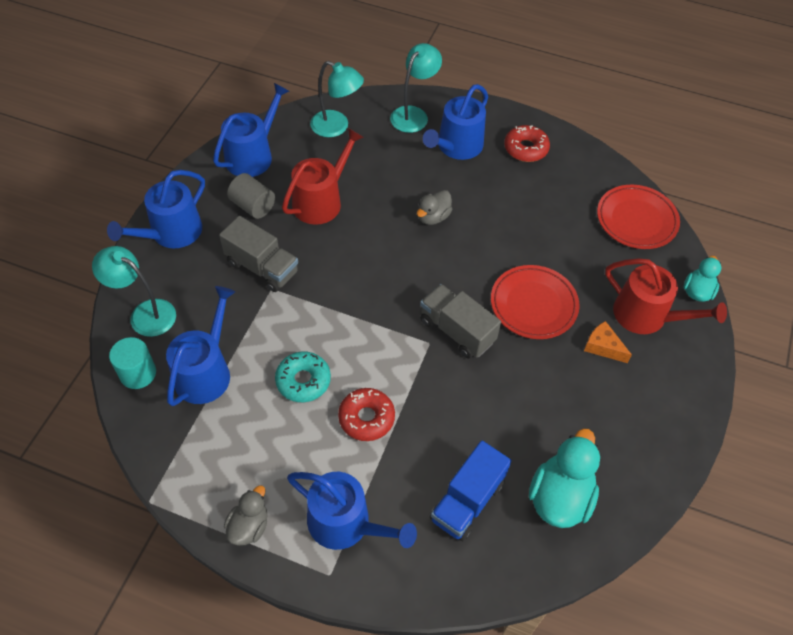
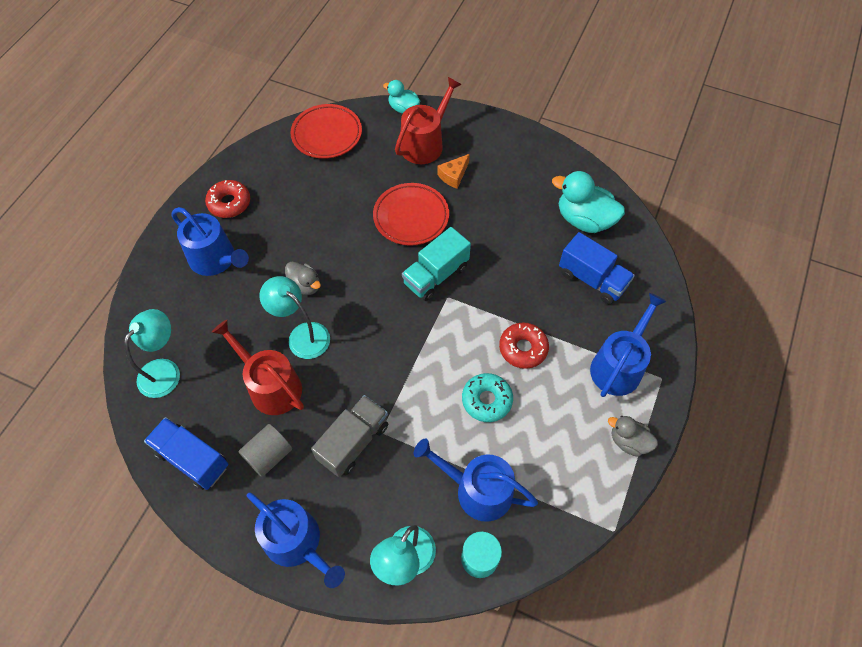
camera: 85 degrees left, 5 degrees up
(252, 155) = (192, 459): blue watering can -> blue truck
(413, 114) = (162, 295): turquoise lamp -> turquoise lamp (302, 335)
(456, 331) = (436, 275): grey truck -> turquoise truck

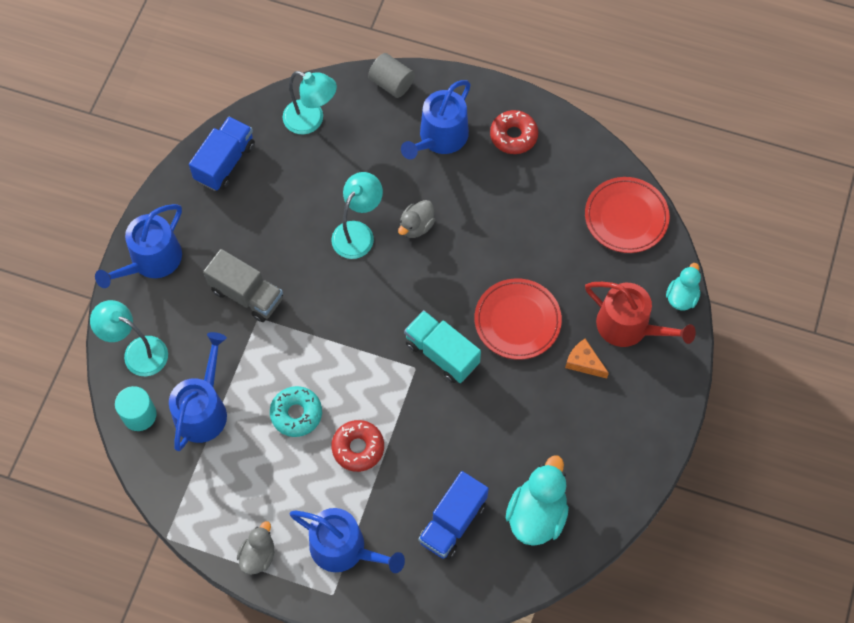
camera: 85 degrees right, 5 degrees up
(269, 455) = (231, 224): grey cylinder -> grey cylinder (391, 83)
(271, 386) = (300, 214): red watering can -> none

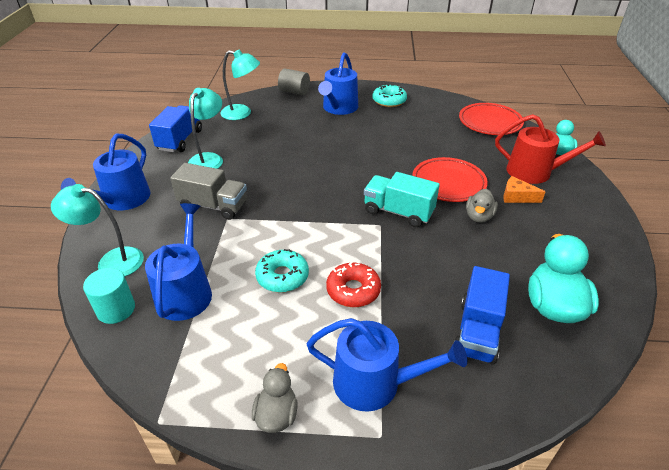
camera: 15 degrees left, 25 degrees down
(358, 232) = (297, 158): turquoise lamp -> turquoise lamp (209, 159)
(416, 226) = (342, 148): grey duck -> grey duck (479, 217)
(513, 136) = (389, 101): red donut -> turquoise donut

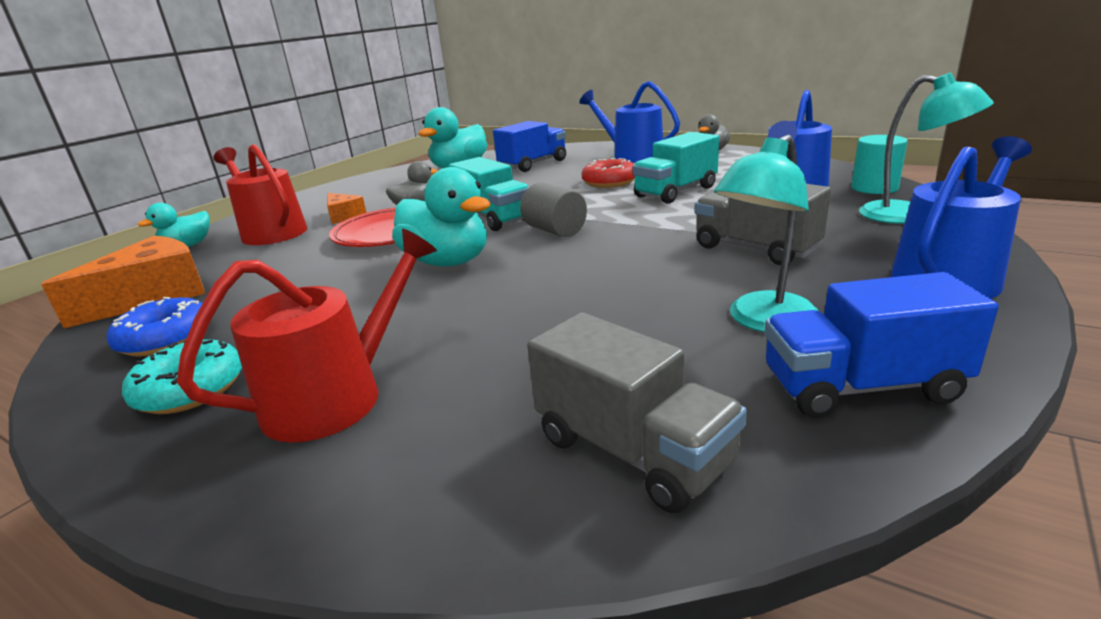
camera: 150 degrees left, 15 degrees down
(180, 140) = (861, 387): blue truck -> blue truck turned 45 degrees clockwise
(242, 113) = (632, 451): turquoise lamp -> grey truck
(282, 276) = (676, 192): turquoise donut -> turquoise truck
(294, 92) = (369, 520): grey cylinder -> grey cylinder (555, 230)
(339, 108) = (336, 396): blue watering can -> red watering can
(377, 167) = (447, 262): none -> turquoise duck
(436, 110) = (165, 338): none -> blue donut
(490, 122) = (153, 296): red plate -> orange cheese

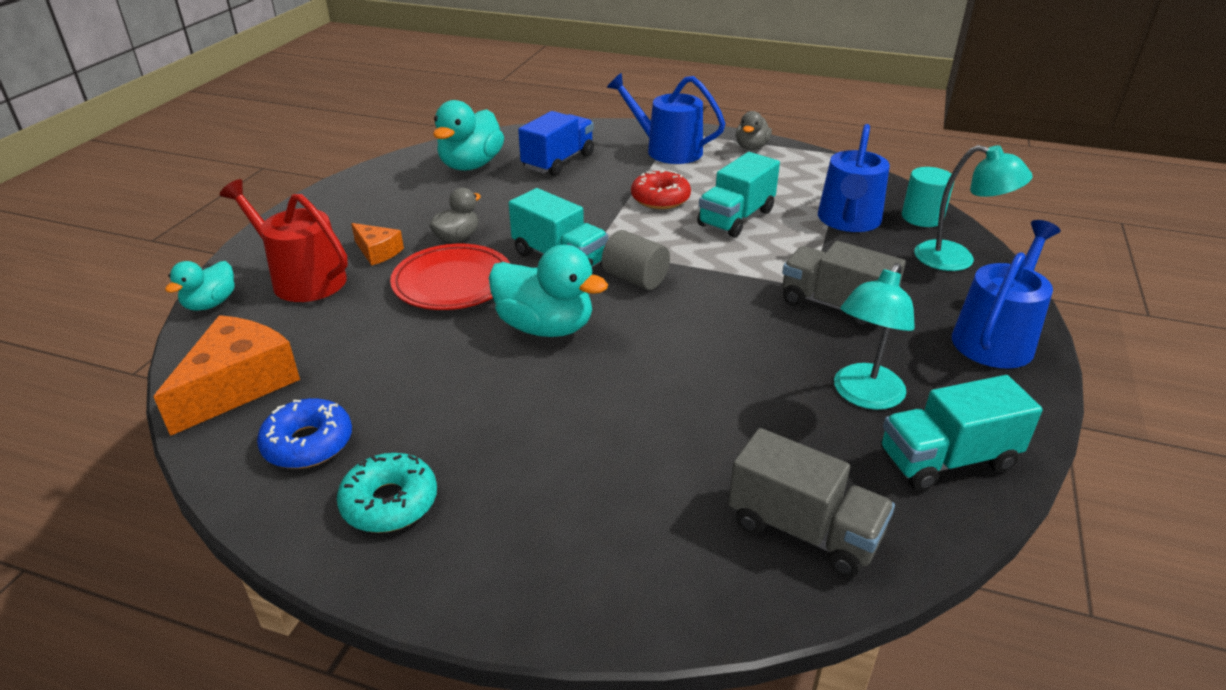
camera: 15 degrees left, 10 degrees up
(336, 396) = (537, 499): red watering can -> none
(861, 387) = (947, 460): blue truck -> turquoise truck

